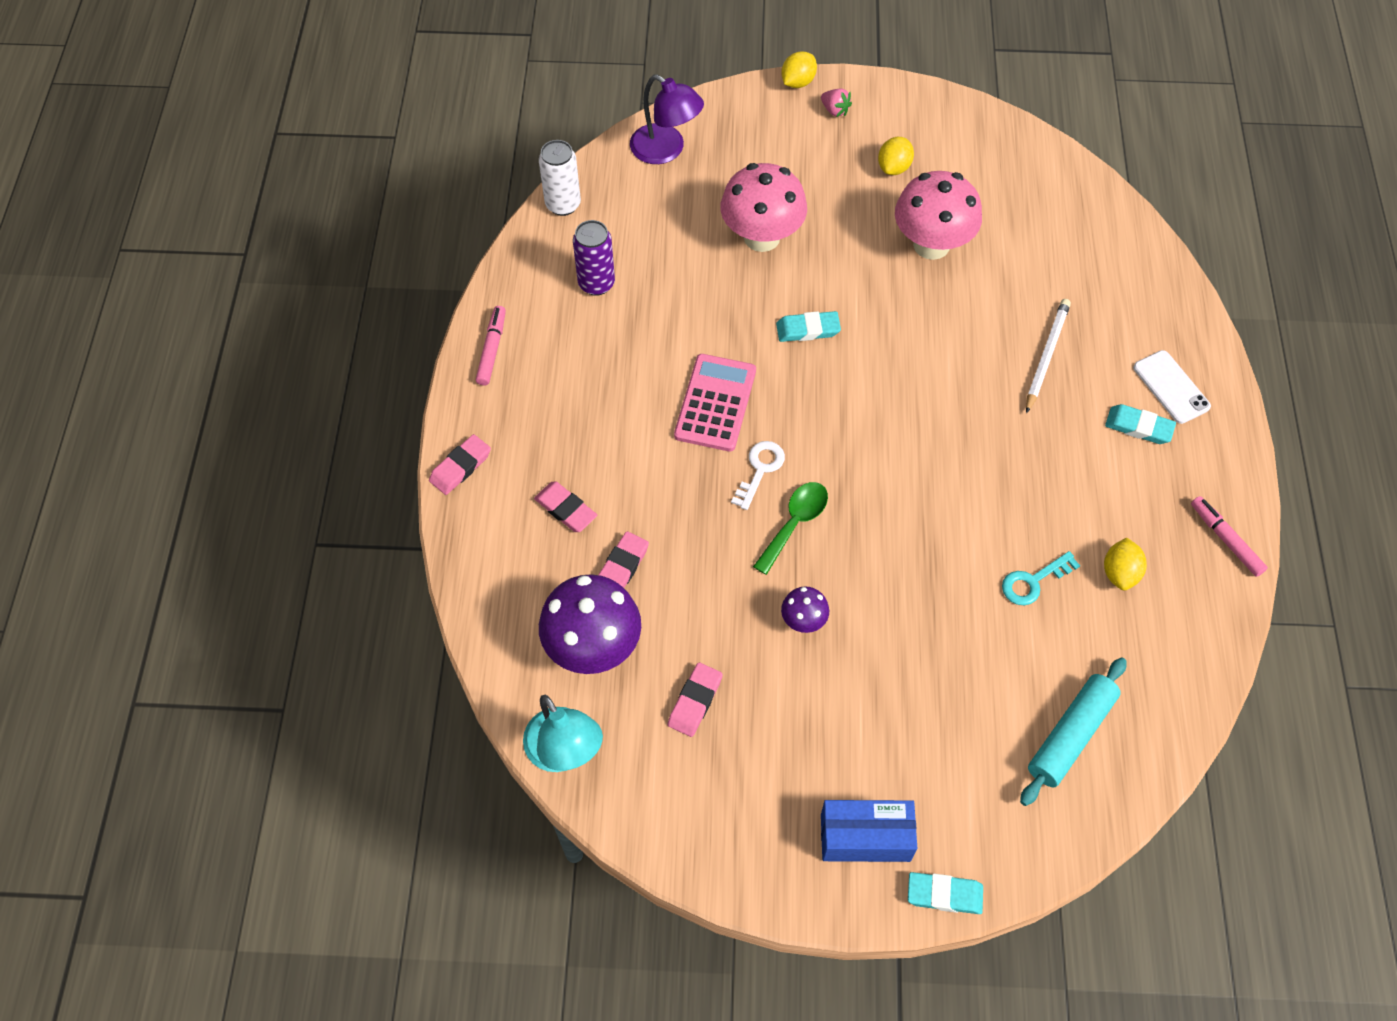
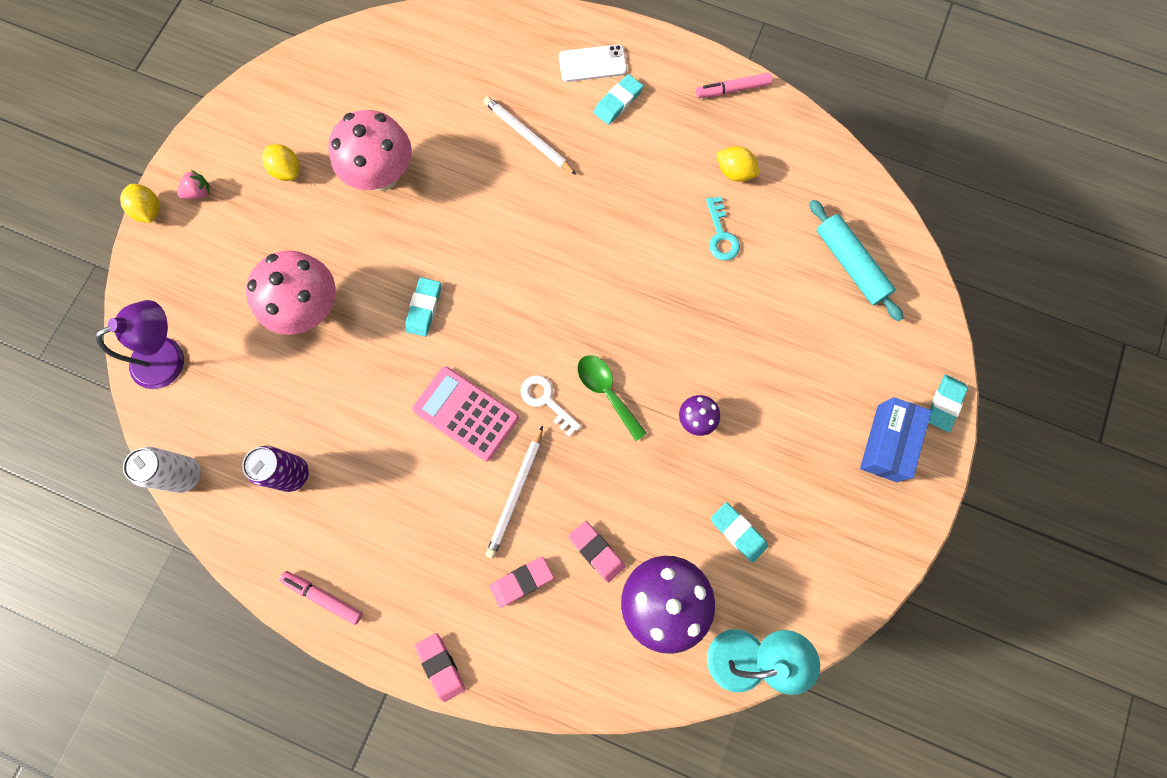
camera: 70 degrees left, 15 degrees up
(652, 474) = (515, 493): none -> white pencil
(695, 701) = (738, 532): pink eraser -> turquoise eraser

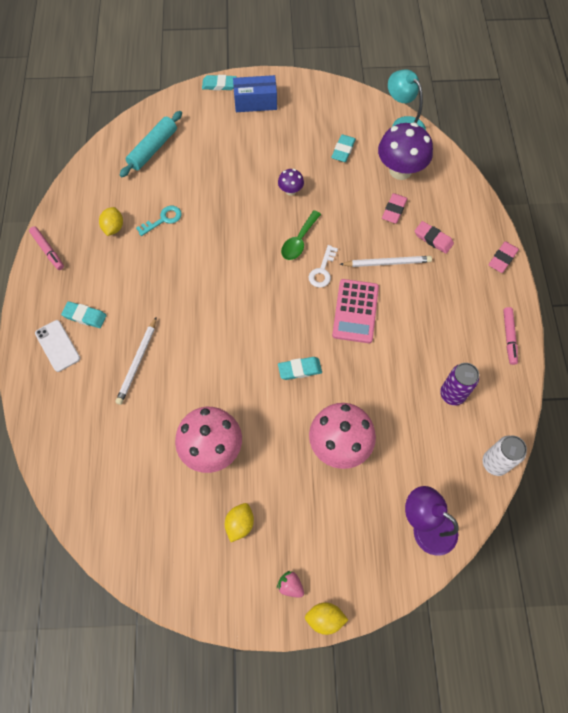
camera: 115 degrees left, 10 degrees down
(149, 211) = (325, 618): yellow lemon -> yellow lemon turned 60 degrees clockwise

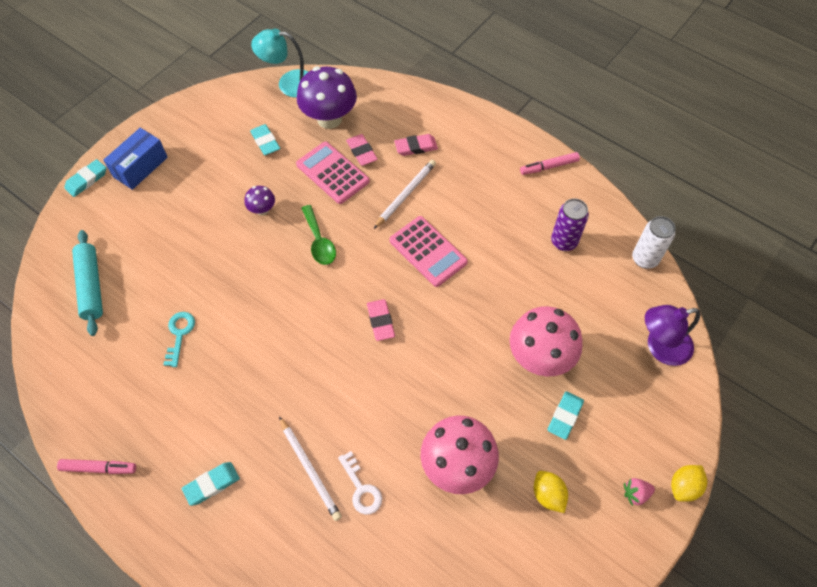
camera: 50 degrees left, 5 degrees down
(57, 346) = (219, 536): white phone -> none
(113, 228) = (140, 385): yellow lemon -> none
(299, 369) = (443, 335): turquoise eraser -> turquoise eraser (565, 416)
(322, 270) = (366, 246): white key -> white key (361, 488)
(359, 207) = (332, 173): none -> pink calculator
(502, 258) = (478, 117): pink eraser -> pink eraser (380, 321)
(509, 337) = (549, 167): pink marker -> pink marker turned 120 degrees clockwise

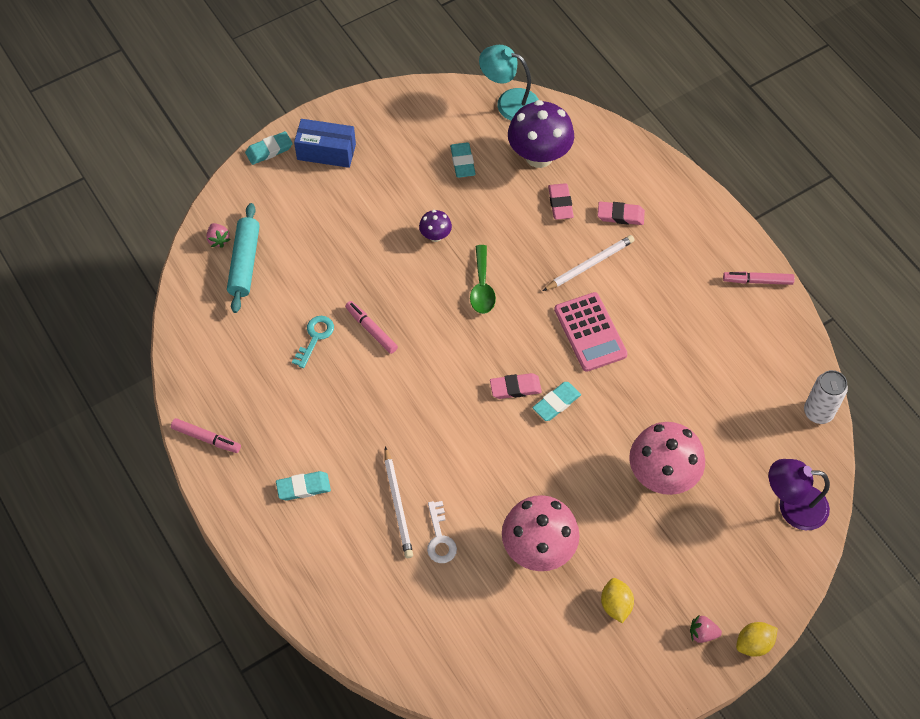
camera: 20 degrees right, 0 degrees up
(60, 273) = (218, 240): none -> pink strawberry
(140, 167) = (326, 152): blue box -> blue box turned 45 degrees clockwise
(230, 310) = (371, 330): none -> pink marker
(332, 173) = (521, 218): pink calculator -> none
(380, 321) = (515, 388): pink eraser -> pink eraser turned 75 degrees clockwise
(564, 242) = (738, 367): purple can -> none
(565, 416) = (663, 539): turquoise eraser -> turquoise eraser (556, 403)

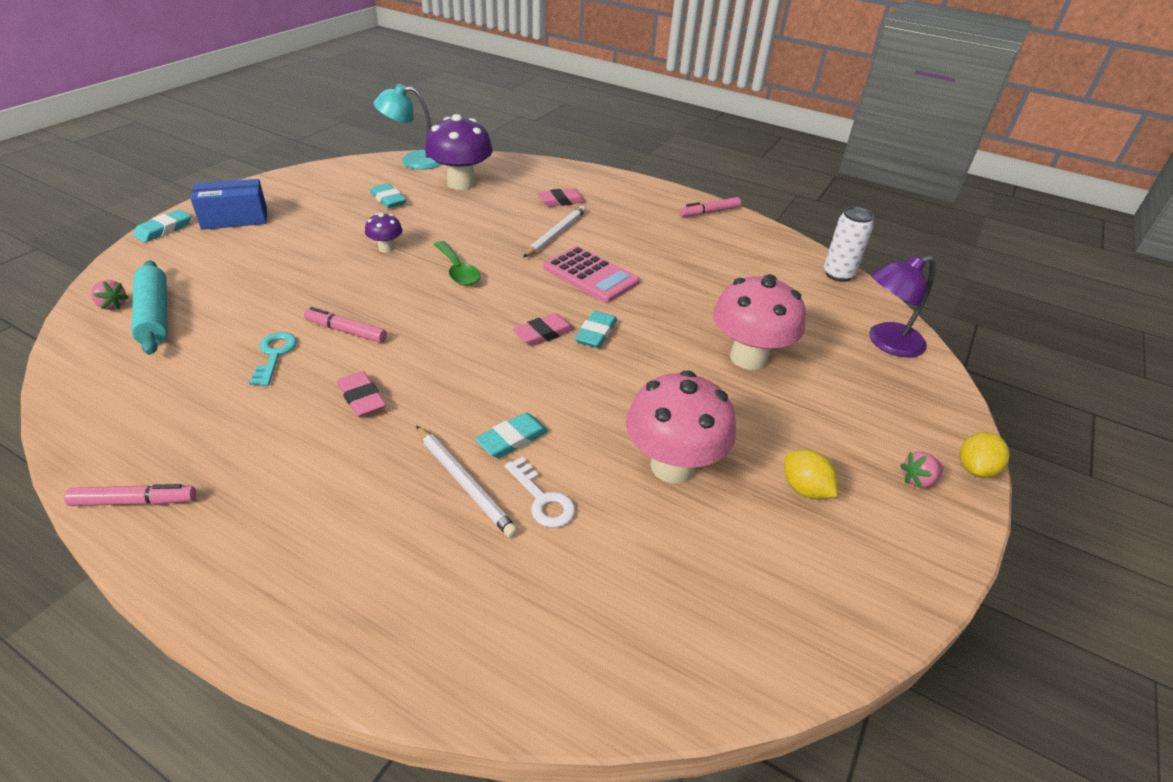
camera: 30 degrees left, 20 degrees down
(303, 487) = (315, 509): turquoise eraser -> turquoise eraser (512, 439)
(560, 203) = (500, 205): pink eraser -> pink eraser (361, 398)

